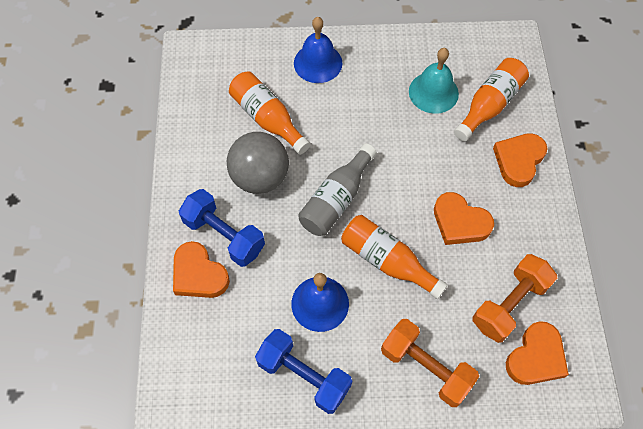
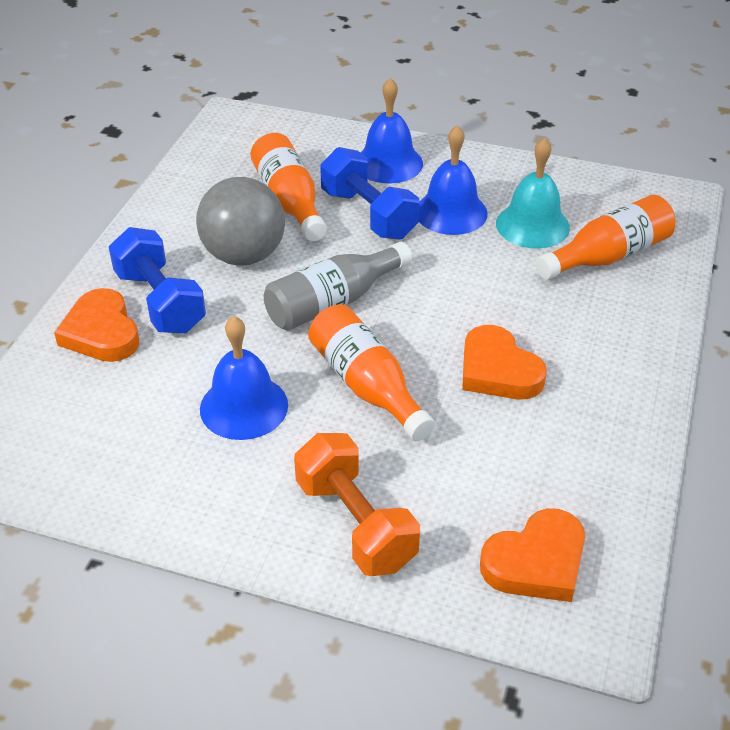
camera: 20 degrees right, 20 degrees down
(304, 375) = (172, 481): blue dumbbell -> blue dumbbell (368, 214)
(377, 96) = (451, 212): none -> blue bell
(509, 304) = (526, 484): orange dumbbell -> none
(518, 160) = (623, 324): orange heart -> none

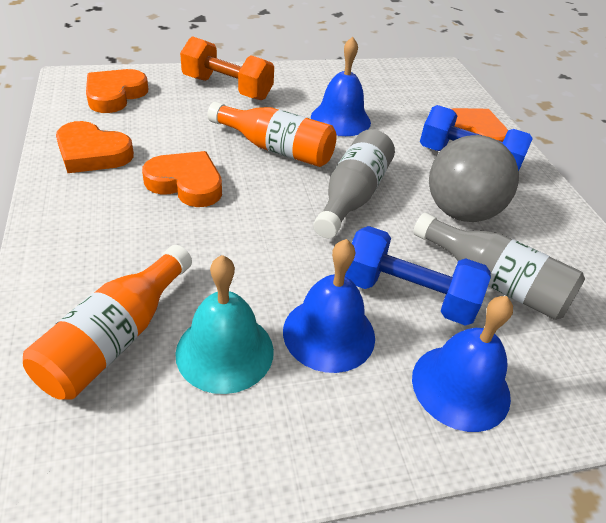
camera: 145 degrees right, 0 degrees up
(289, 201) = (494, 282): orange bottle -> grey bottle
(593, 448) = (92, 153): none -> orange heart

